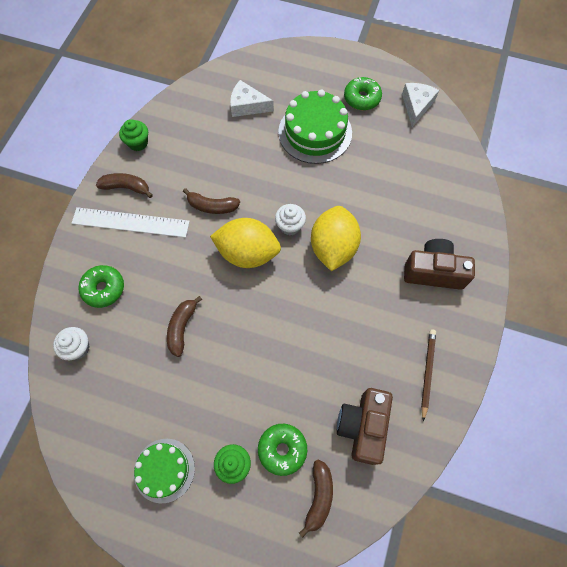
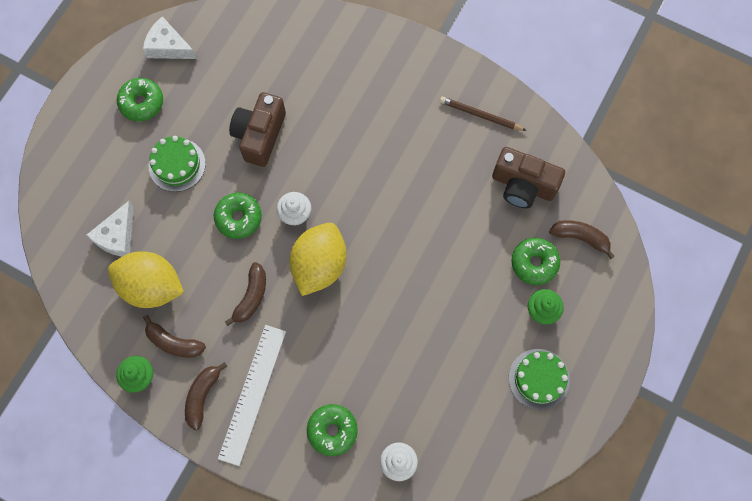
camera: 80 degrees left, 5 degrees up
(182, 327) = (394, 346): brown banana -> brown banana (173, 342)
(278, 184) = (238, 218): none -> green donut
(315, 132) = (177, 165): green cake -> green cake, size x0.64
(333, 247) = (331, 174): yellow lemon -> yellow lemon (151, 286)
(433, 272) = (378, 82): brown camera -> brown camera (260, 135)

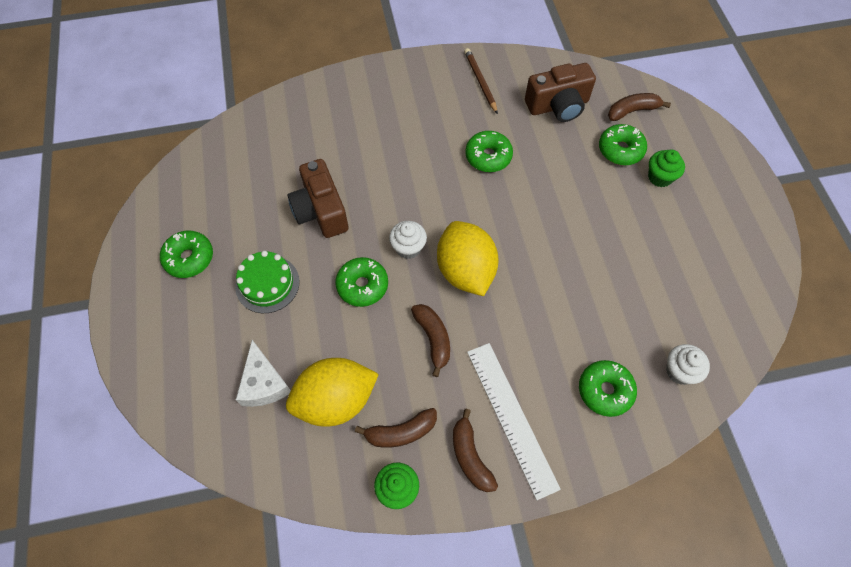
camera: 40 degrees left, 10 degrees down
(168, 46) = (175, 199): white cheese -> none
(423, 187) = (488, 156): none -> green donut
(480, 115) = (480, 82): brown pencil -> brown pencil turned 90 degrees clockwise
(539, 379) = (708, 224): green cake -> none

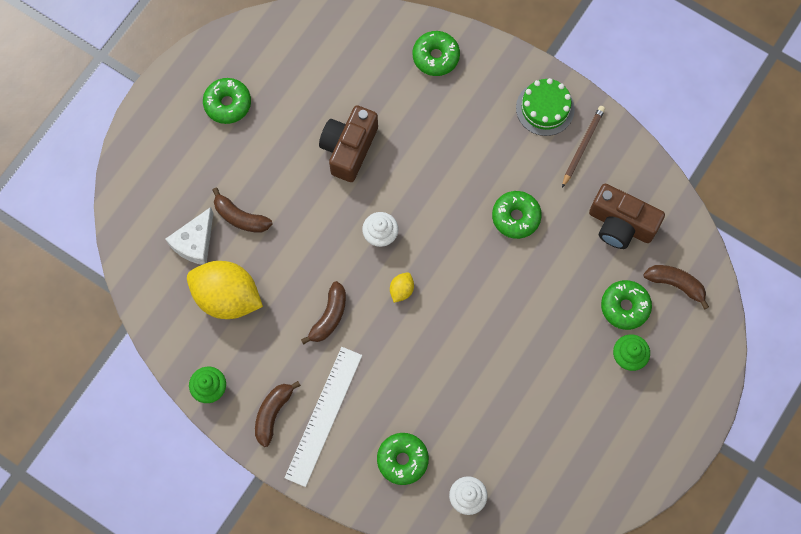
camera: 45 degrees right, 10 degrees up
(267, 284) = (260, 172): green cake -> green cake (545, 108)
(362, 285) = (321, 234): green donut -> green donut (436, 57)
(401, 432) = (246, 356): brown banana -> brown banana (240, 217)
(465, 271) = (401, 290): yellow lemon -> yellow lemon, size x0.42

